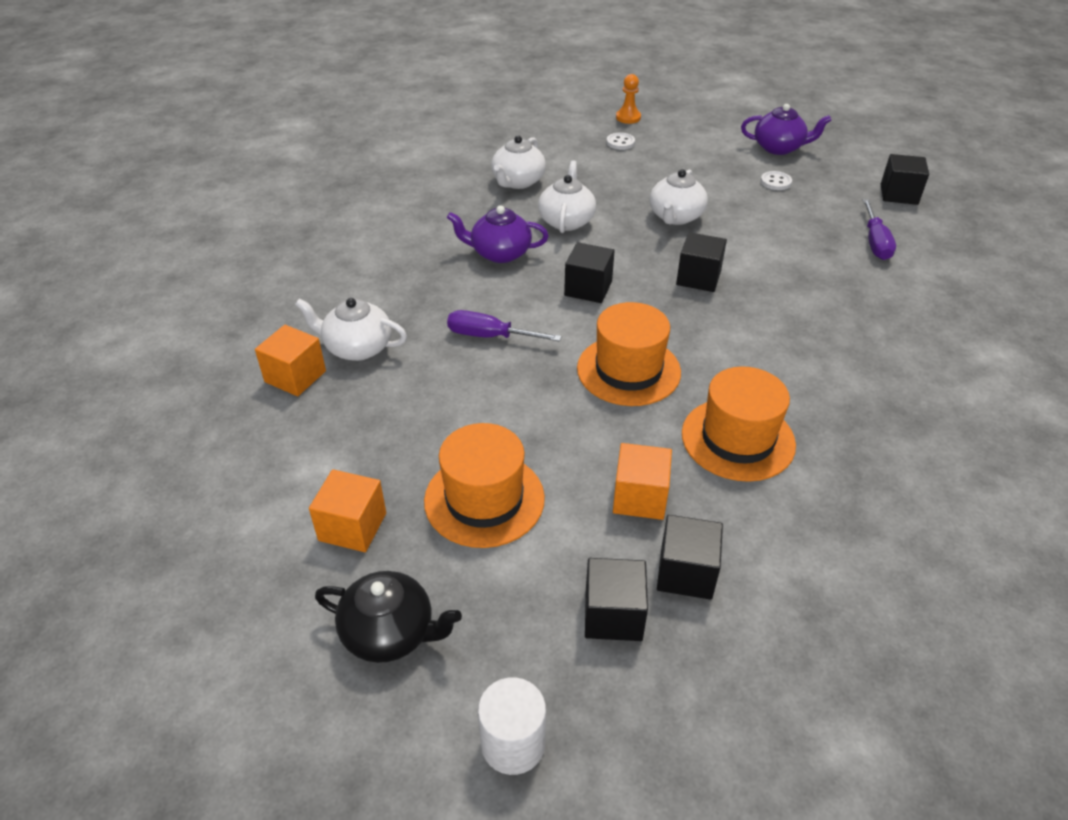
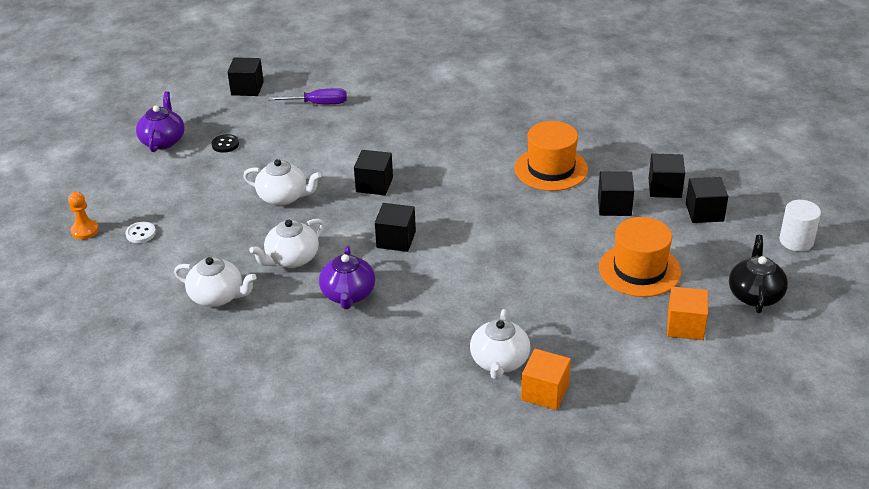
camera: 95 degrees left, 5 degrees down
(490, 336) = (469, 286): purple screwdriver -> none
(566, 221) = (291, 259): white teapot -> white teapot turned 45 degrees counterclockwise
(628, 370) = (494, 215): orange hat -> none
(639, 497) = (614, 206): orange cube -> black cube
(775, 182) = (225, 144): white button -> black button

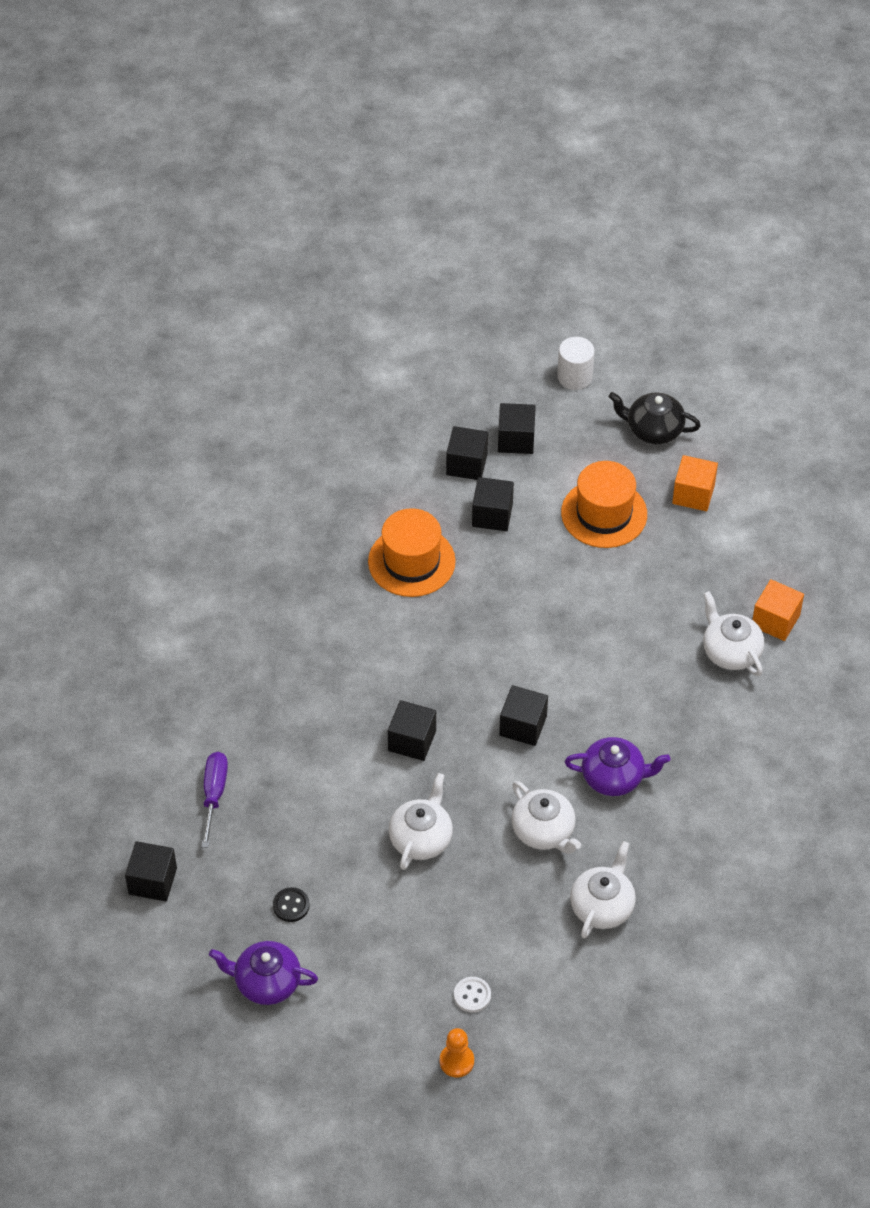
camera: 85 degrees left, 15 degrees up
(499, 362) = (730, 652): white teapot -> white teapot turned 135 degrees counterclockwise

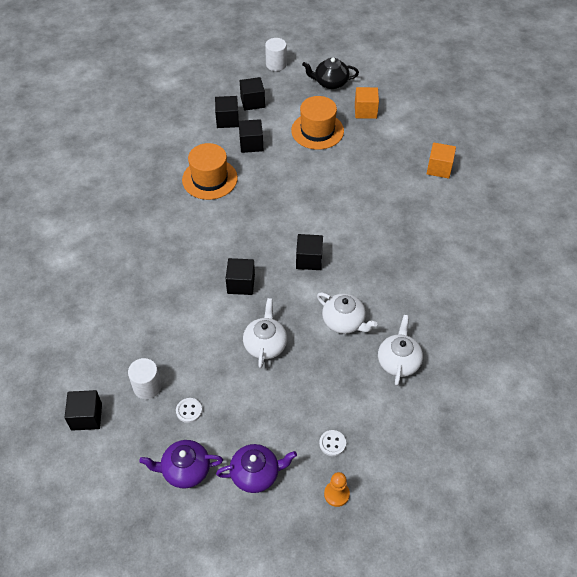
camera: 15 degrees left, 0 degrees up
(214, 795) = (117, 348): purple screwdriver -> none
(242, 859) = (147, 387): none -> white cylinder
(291, 905) = (189, 411): black button -> white button
(614, 777) = (376, 278): purple teapot -> purple teapot (256, 474)
(730, 652) = (420, 190): white teapot -> none

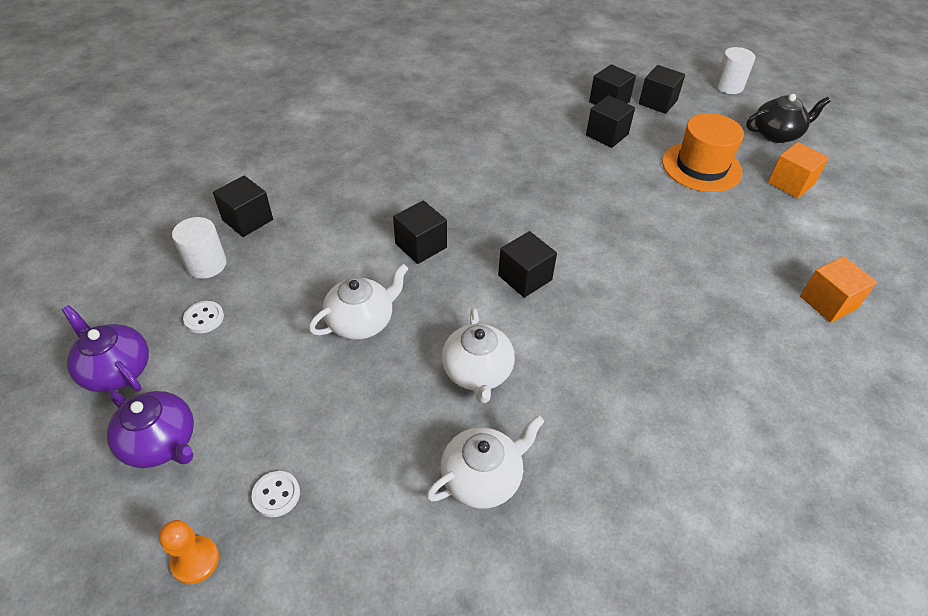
camera: 45 degrees right, 5 degrees down
(86, 417) = (127, 246): black cube -> black cube (247, 220)
(209, 179) = (522, 137): orange hat -> none
(330, 83) = (776, 134): black teapot -> black teapot turned 120 degrees clockwise

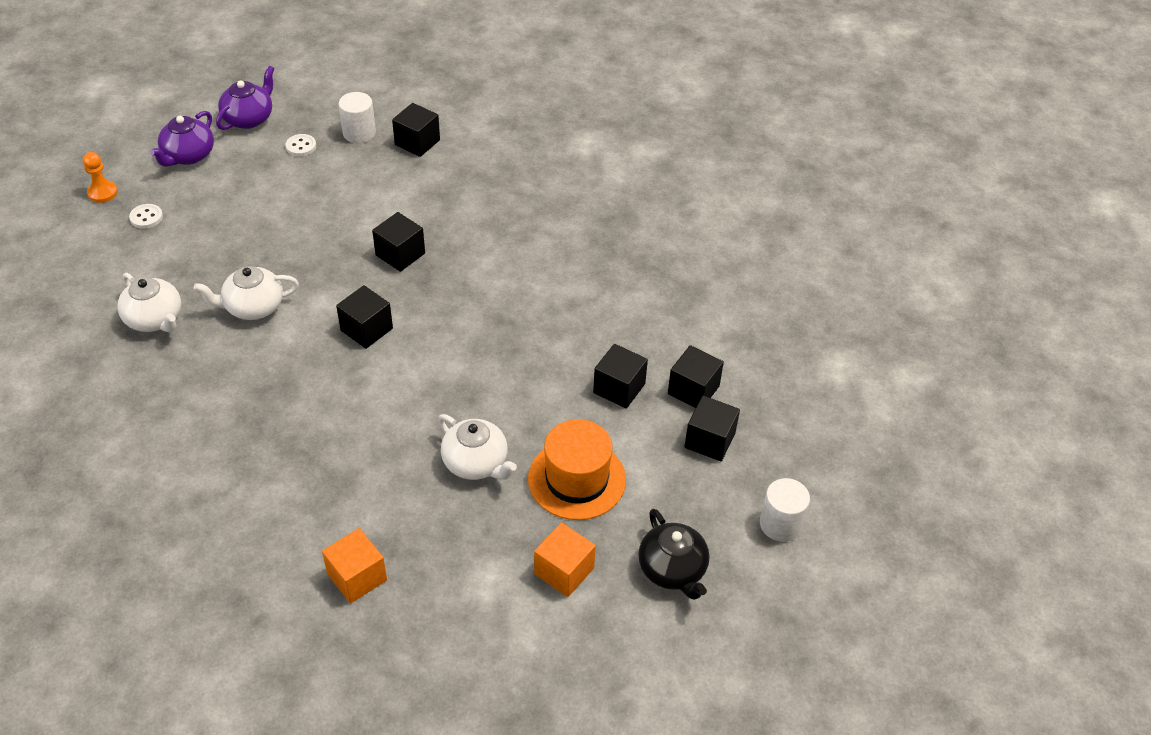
camera: 80 degrees right, 0 degrees up
(361, 321) = (304, 231): white teapot -> white teapot (476, 463)

